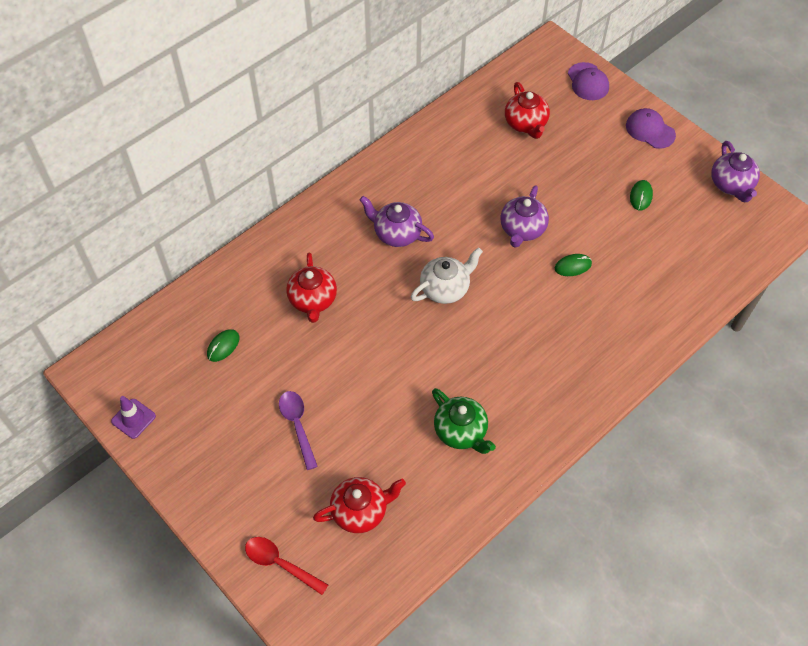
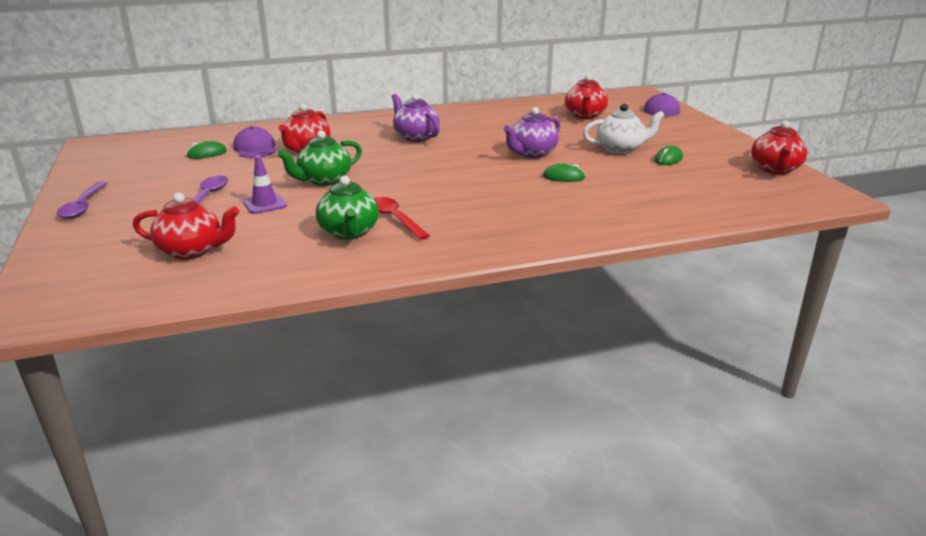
camera: 25 degrees right, 30 degrees down
(133, 418) = (89, 167): purple traffic cone -> purple traffic cone (264, 204)
(202, 486) = (83, 206): none -> purple spoon
(280, 564) = (75, 260): red spoon -> red spoon (394, 219)
(375, 354) = (324, 180): none -> green teapot
(445, 288) = (427, 165): white teapot -> white teapot (620, 149)
(650, 130) = (704, 134): purple cap -> purple cap (255, 148)
(731, 185) = (775, 169): purple teapot -> red teapot

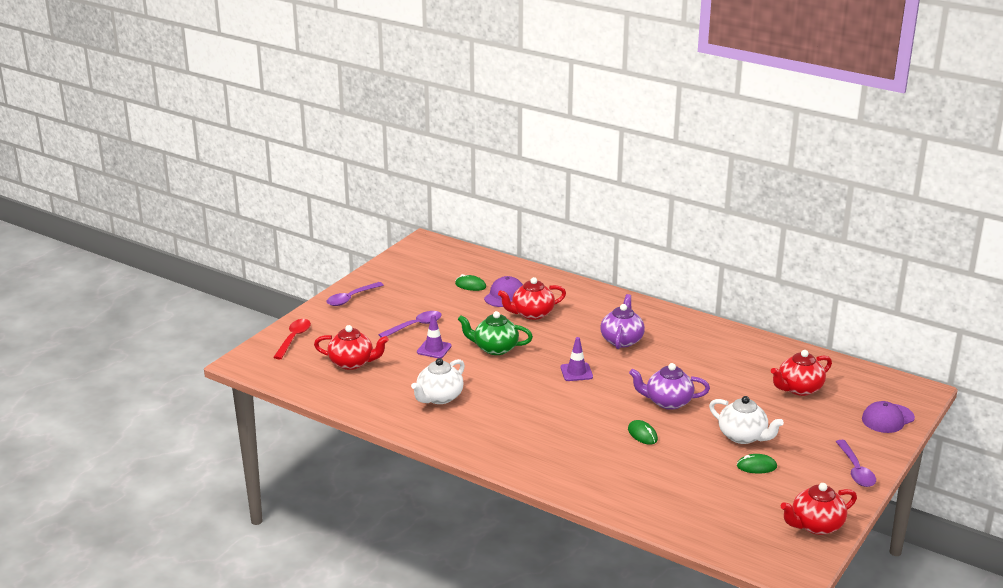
camera: 50 degrees right, 0 degrees up
(192, 251) = (352, 363): red teapot -> red teapot turned 45 degrees counterclockwise
(349, 232) = (439, 397): green teapot -> white teapot
(394, 219) = (478, 403): red spoon -> red spoon (293, 338)
(427, 166) = (576, 372): none -> purple traffic cone
(714, 136) = (856, 470): none -> purple spoon

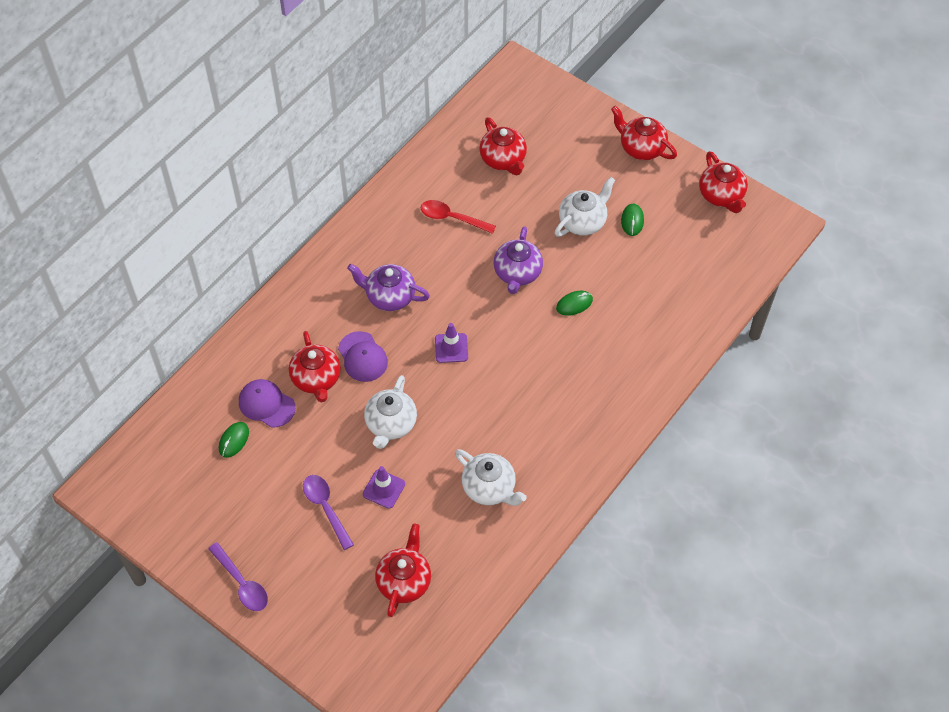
camera: 85 degrees left, 30 degrees up
(293, 338) = (336, 652): red spoon -> red spoon (452, 218)
(495, 348) = (390, 424): green teapot -> white teapot
(856, 470) = (641, 148): purple spoon -> red teapot
(887, 418) = (560, 104): purple cap -> purple cap (362, 357)

